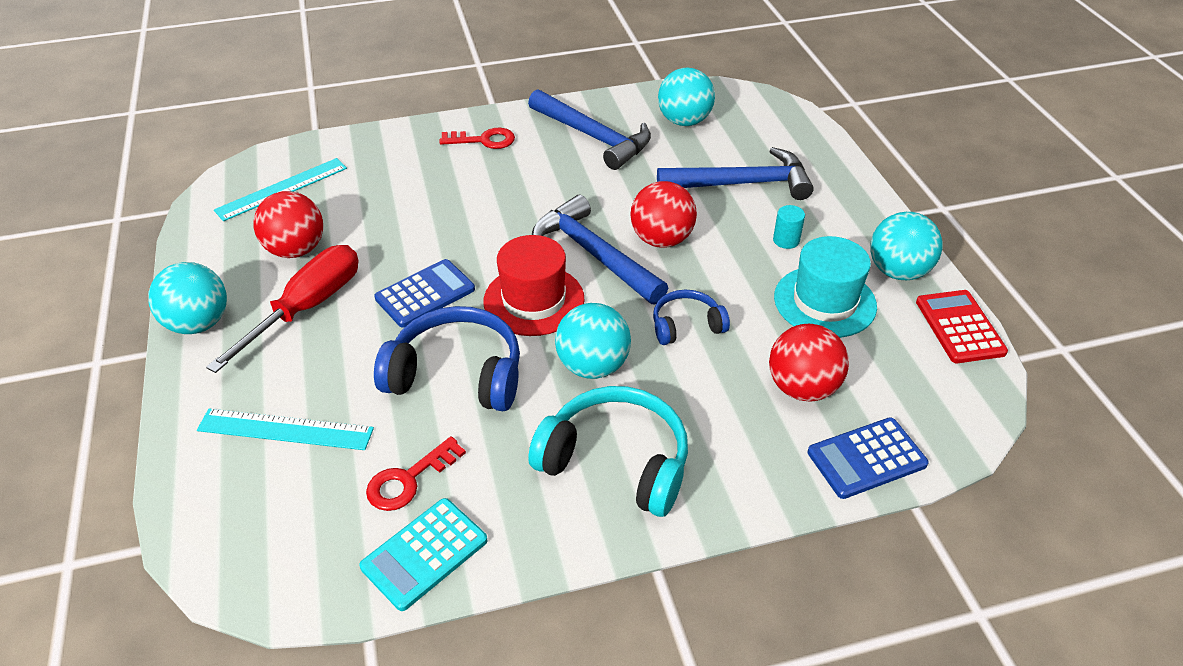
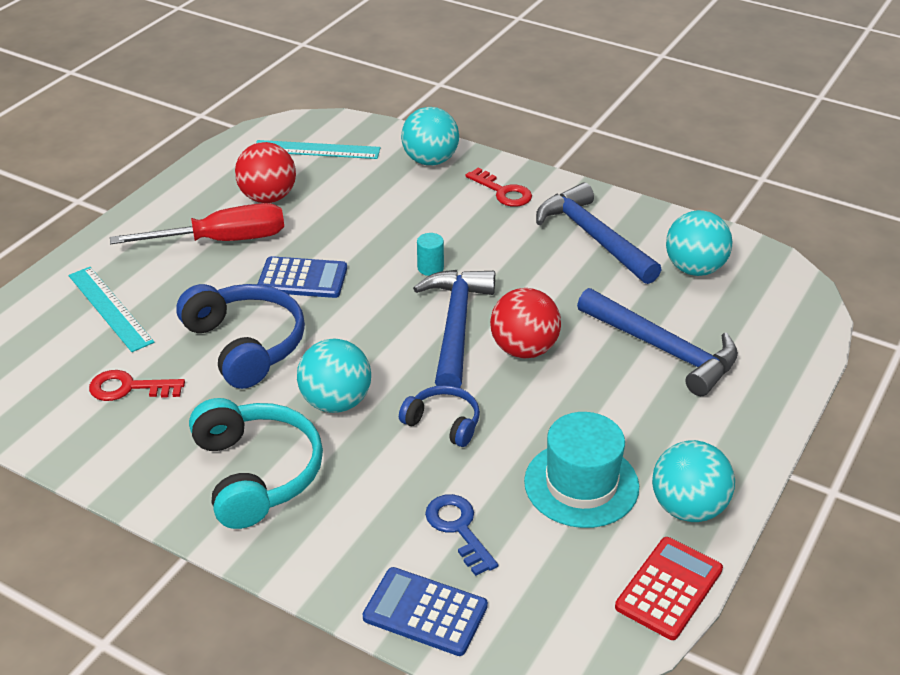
camera: 45 degrees right, 5 degrees down
(199, 323) = (153, 211): turquoise ball -> turquoise ball (430, 161)
(424, 554) = (77, 436): turquoise calculator -> none
(534, 300) = (365, 330): red hat -> none
(593, 137) = (594, 237): blue hammer -> blue hammer turned 150 degrees clockwise
(786, 240) = (627, 417): turquoise cylinder -> turquoise cylinder (430, 268)
(802, 388) = (458, 529): red ball -> blue key

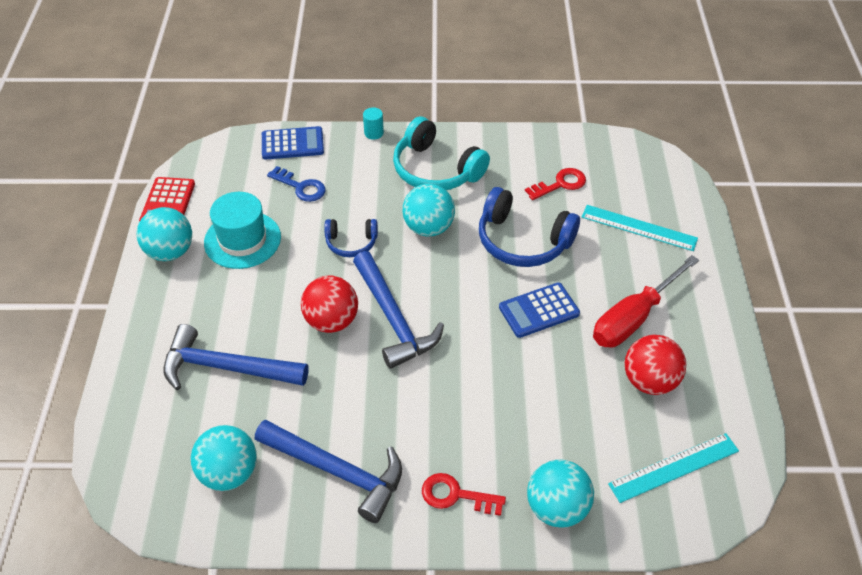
camera: 150 degrees right, 10 degrees up
(430, 268) = (452, 366): turquoise cylinder -> turquoise cylinder (374, 133)

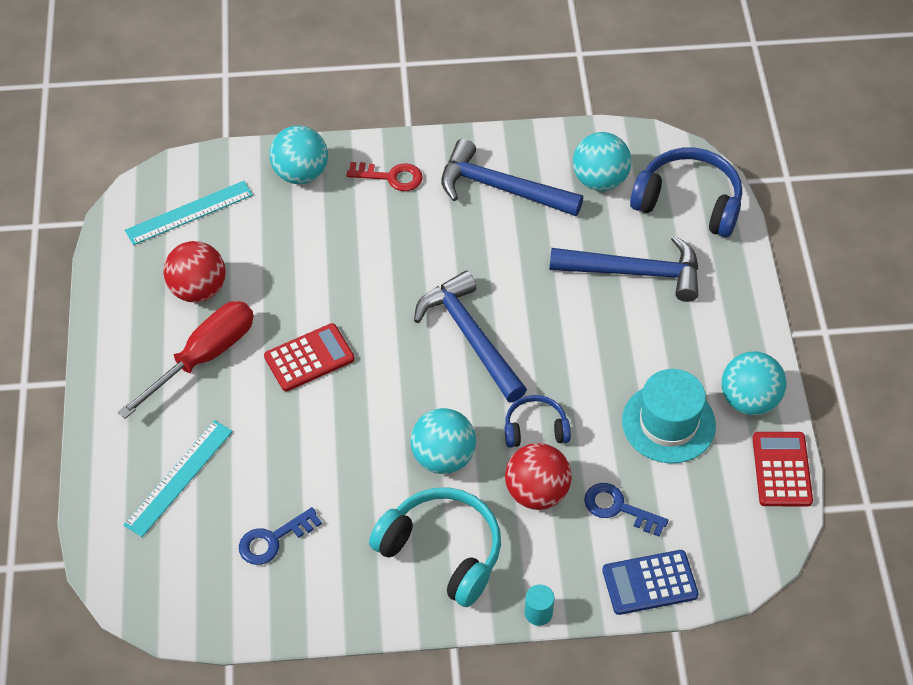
camera: 175 degrees right, 5 degrees up
(331, 321) = (537, 329): red ball -> red ball (536, 492)
(523, 241) = (325, 447): blue headphones -> blue headphones (688, 202)
(539, 310) = (309, 358): blue calculator -> red calculator
(560, 184) = (273, 540): red key -> blue key
(638, 228) = (178, 477): turquoise ruler -> turquoise ruler turned 75 degrees counterclockwise

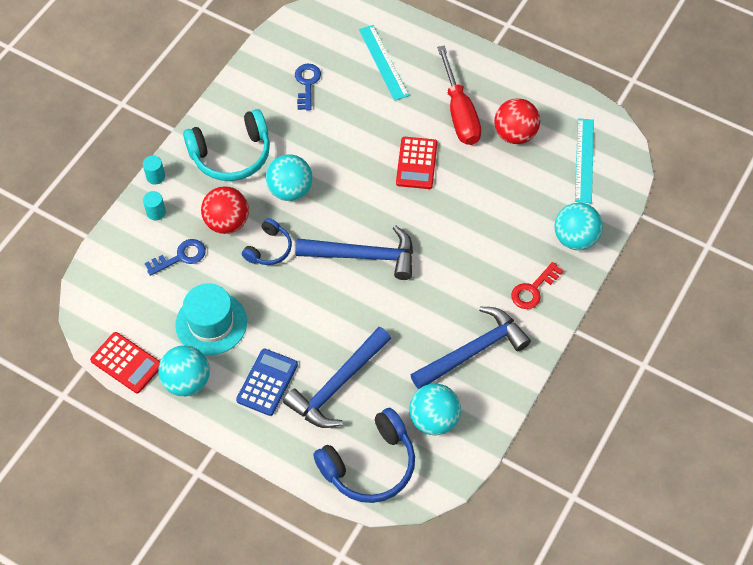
camera: 125 degrees right, 5 degrees up
(585, 576) = (156, 212): none -> turquoise cylinder
(649, 583) = (123, 241): blue calculator -> blue calculator (267, 382)

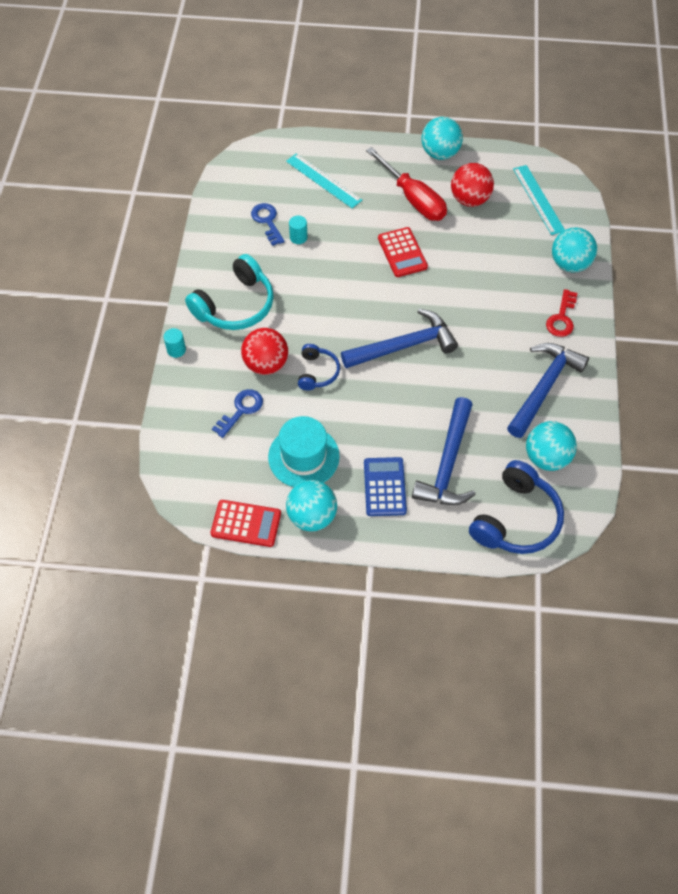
camera: 25 degrees left, 0 degrees up
(156, 212) = (195, 380): turquoise cylinder -> turquoise cylinder (298, 237)
(290, 190) = (306, 316): turquoise ball -> turquoise ball (440, 153)

